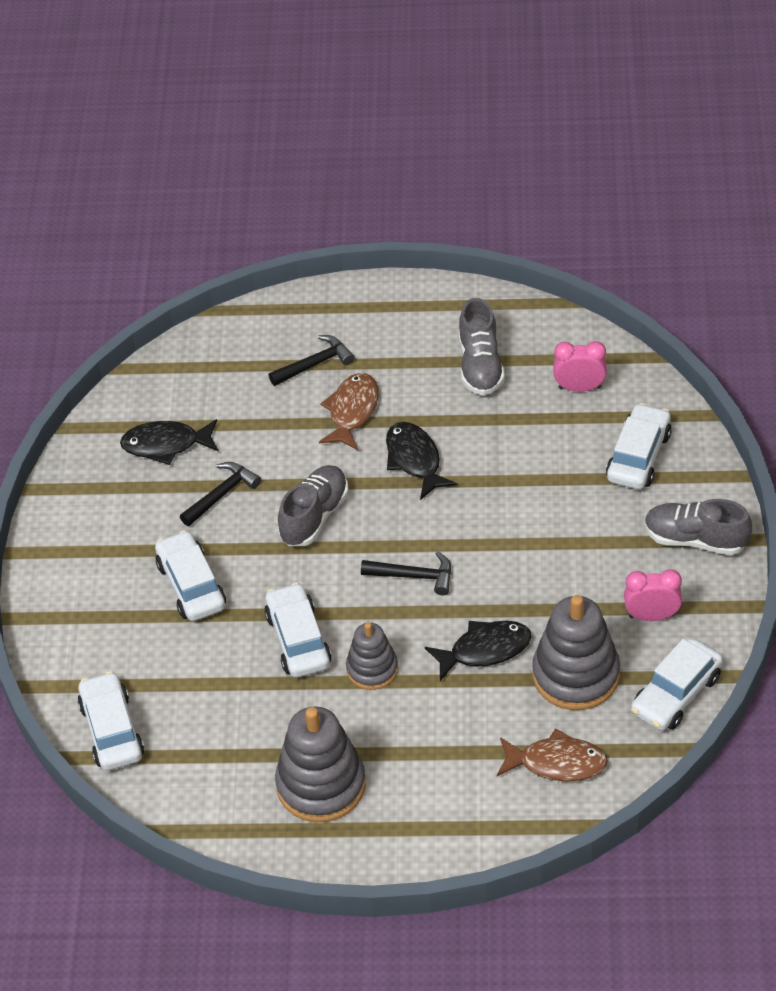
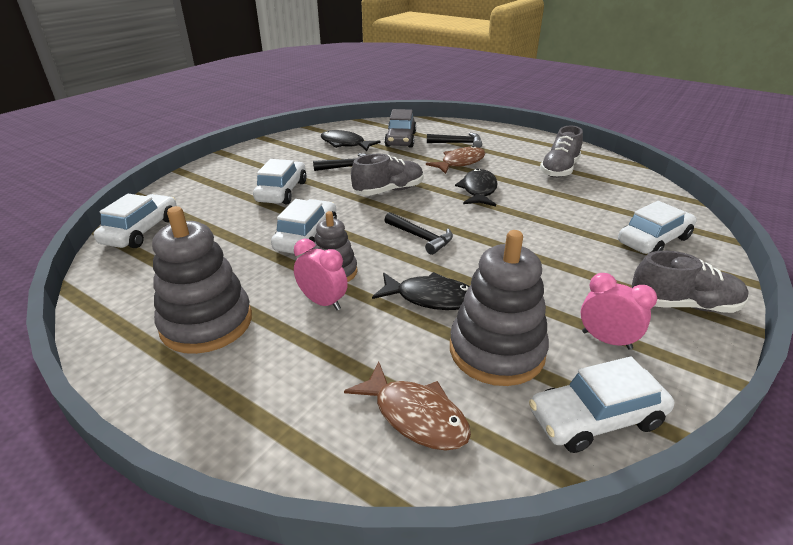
camera: 30 degrees right, 15 degrees down
(231, 394) = (400, 139): none -> grey car
(579, 387) = (625, 197): pink clock -> pink clock (323, 302)
(695, 539) = (683, 305): grey shoe -> grey shoe turned 135 degrees clockwise

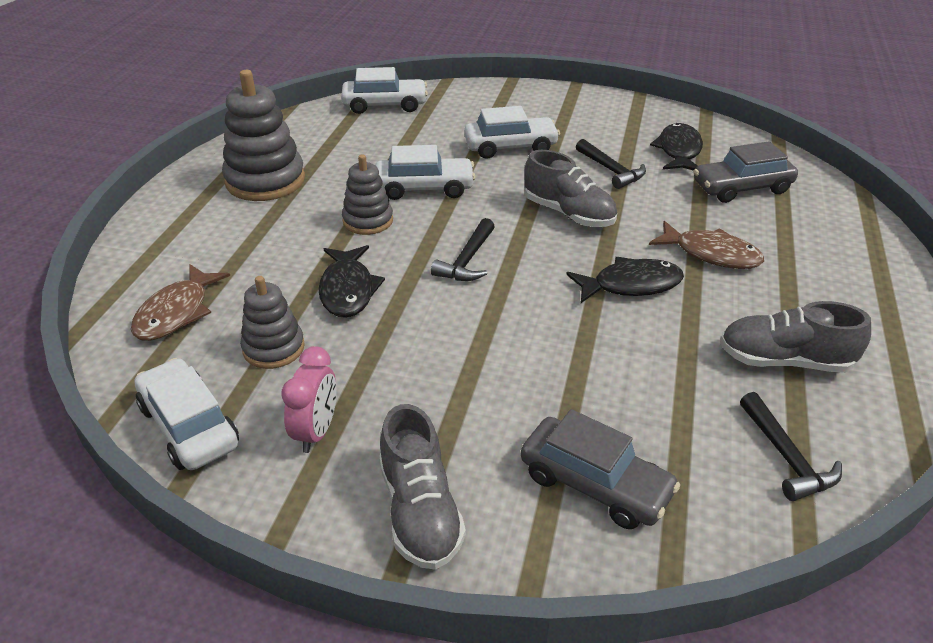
camera: 70 degrees right, 5 degrees up
(323, 302) = (315, 228): pink clock -> none
(458, 143) = (785, 240): black hammer -> black hammer (786, 457)
(496, 351) = (273, 348): grey stacking toy -> grey stacking toy, size x0.60
(653, 240) = (595, 484): white car -> grey car

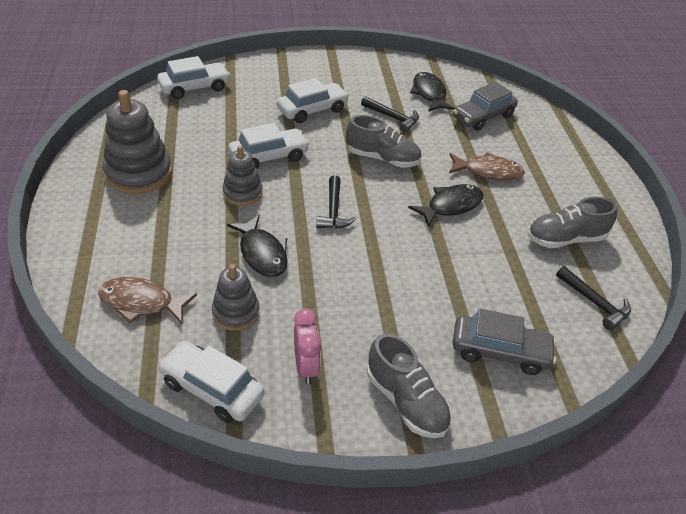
camera: 25 degrees left, 5 degrees up
(177, 312) = (141, 303): brown fish -> brown fish turned 105 degrees clockwise

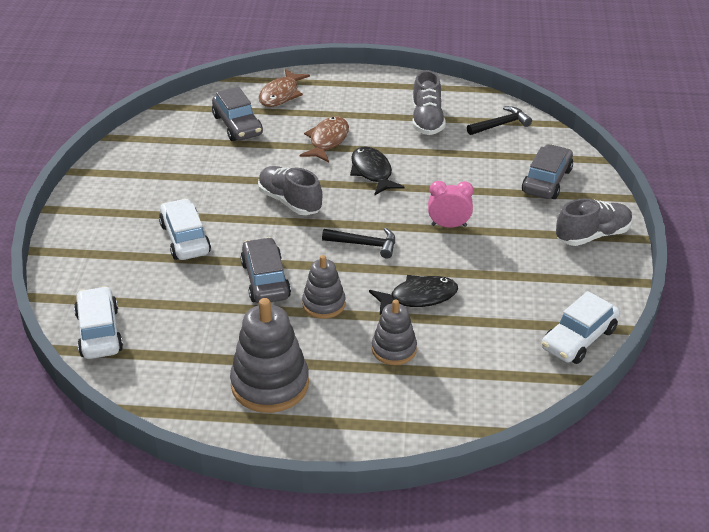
camera: 75 degrees left, 5 degrees down
(141, 303) = (475, 382): brown fish -> brown fish (281, 94)
(236, 312) = (494, 320): grey stacking toy -> grey stacking toy (394, 349)
(269, 157) = (265, 280): white car -> grey car
(306, 367) = (557, 283): pink clock -> pink clock (449, 225)
(382, 158) = (290, 201): grey shoe -> grey shoe turned 75 degrees counterclockwise
(393, 118) = (220, 183): black hammer -> none
(429, 94) = (182, 151): black fish -> none

